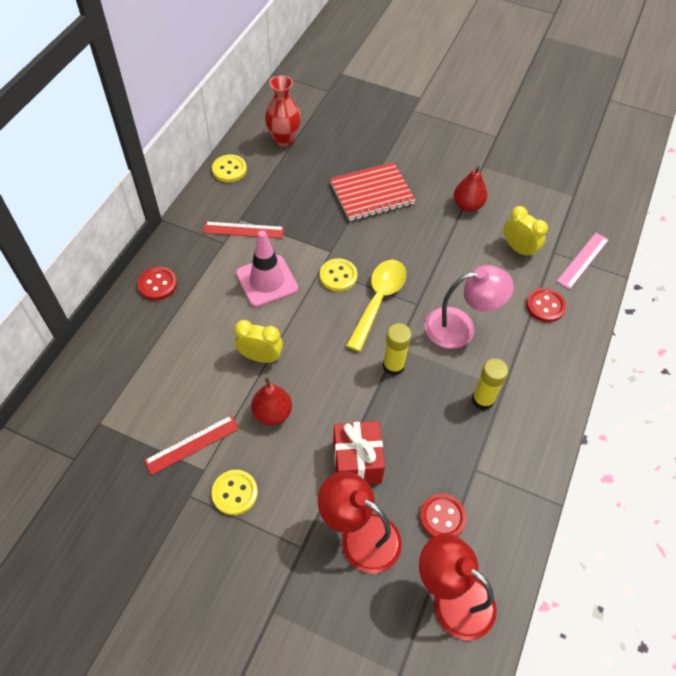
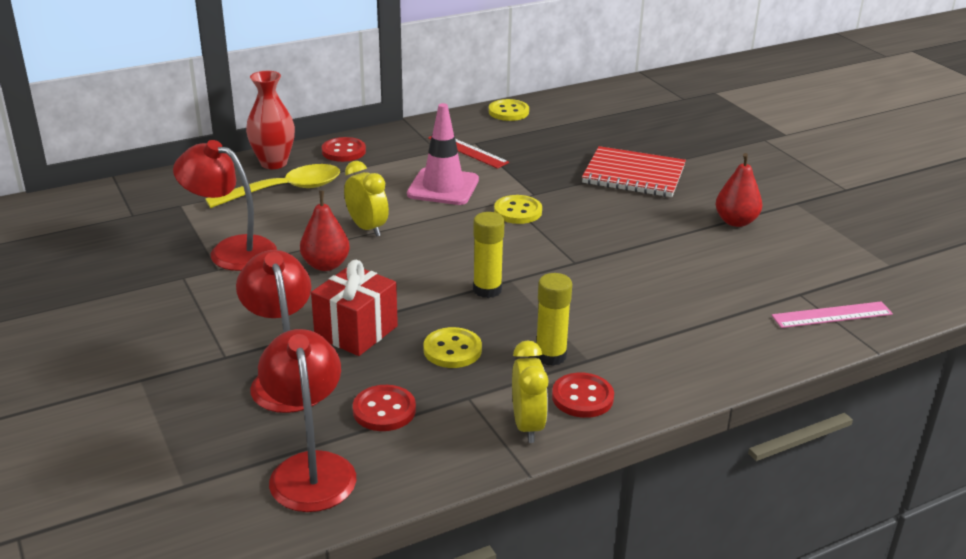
camera: 40 degrees right, 25 degrees down
(192, 444) = (231, 250): red ruler -> red lamp
(235, 493) = (221, 294): yellow button -> yellow button (452, 350)
(284, 139) = (590, 112): red vase -> red vase (273, 163)
(378, 300) = (536, 243): yellow spoon -> yellow spoon (285, 190)
(460, 326) = (601, 297): pink lamp -> none
(518, 249) = (755, 274): yellow clock -> yellow clock (527, 425)
(545, 306) = (729, 326): red button -> red button (582, 397)

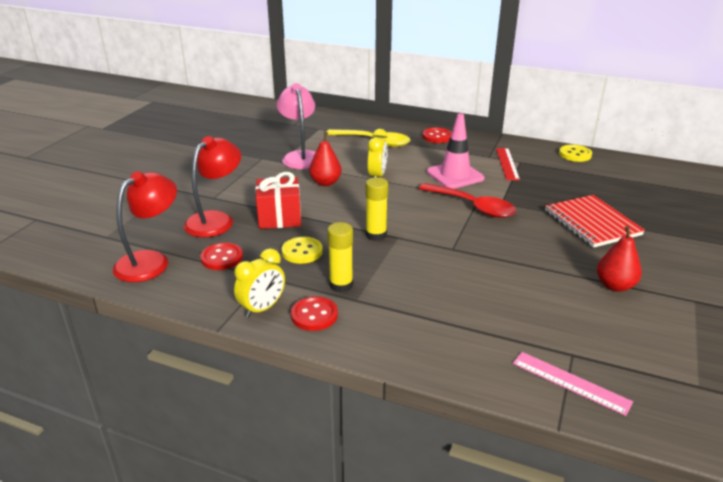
camera: 50 degrees right, 0 degrees up
(231, 250) = (301, 156): red lamp -> pink lamp
(273, 163) = (392, 128): red vase -> none
(518, 211) = (473, 206): yellow button -> red spoon

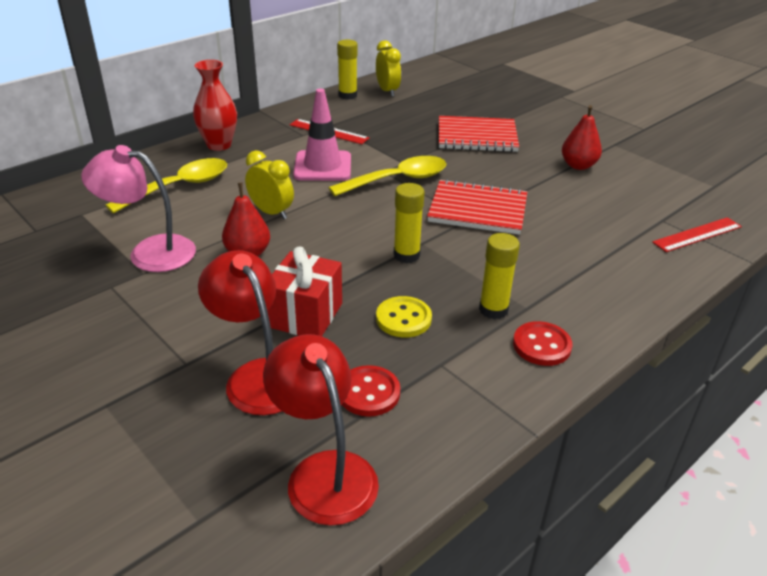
camera: 65 degrees left, 5 degrees up
(262, 308) = (508, 383): yellow clock -> yellow clock (387, 91)
(437, 136) = (219, 145): red button -> red vase
(470, 249) = (477, 210): none -> red notebook
(473, 206) = (398, 180): red spoon -> yellow spoon
(570, 382) = (697, 234): pink ruler -> red ruler
(575, 154) = (347, 95): yellow button -> yellow glue stick

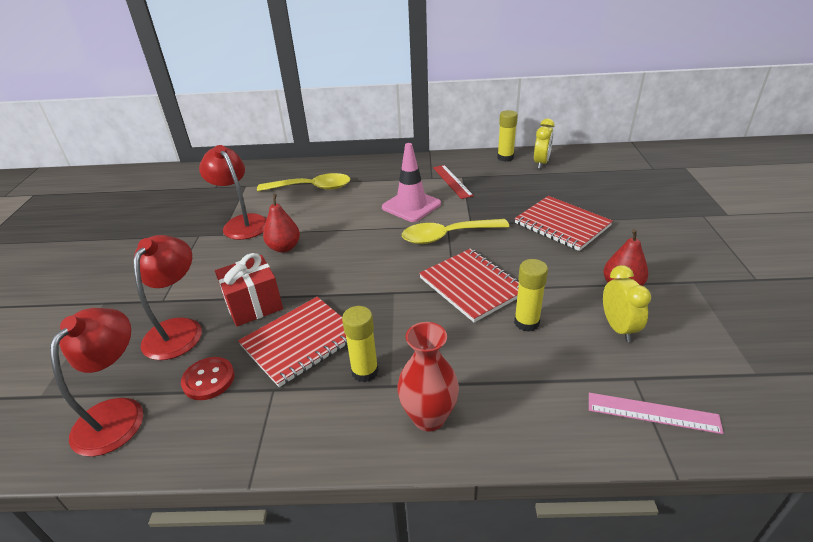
camera: 45 degrees right, 0 degrees up
(149, 252) = (242, 223): pink lamp -> red lamp
(219, 145) = (371, 167): red vase -> red vase (429, 417)
(271, 212) = (335, 226): yellow clock -> yellow clock (618, 328)
(398, 180) = (447, 236): yellow spoon -> yellow spoon turned 150 degrees clockwise
(403, 319) = (300, 342): yellow button -> red notebook
(406, 255) = (369, 296): yellow glue stick -> yellow glue stick (526, 322)
(541, 345) = (355, 422): red button -> none
(697, 234) = (653, 413): red ruler -> pink ruler

